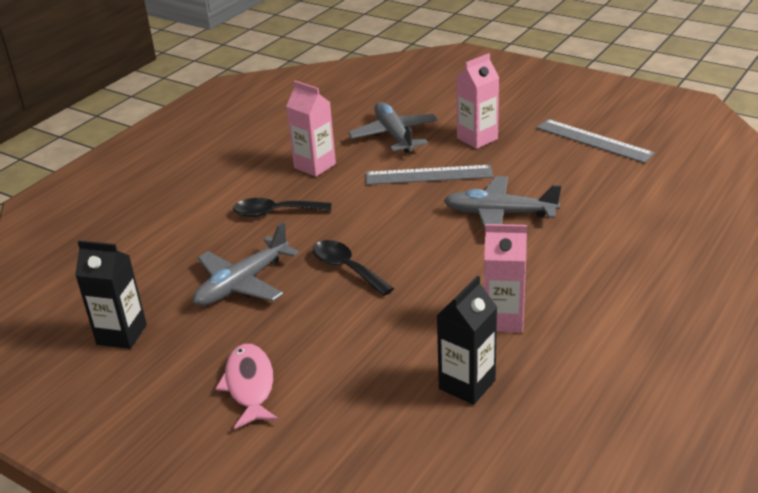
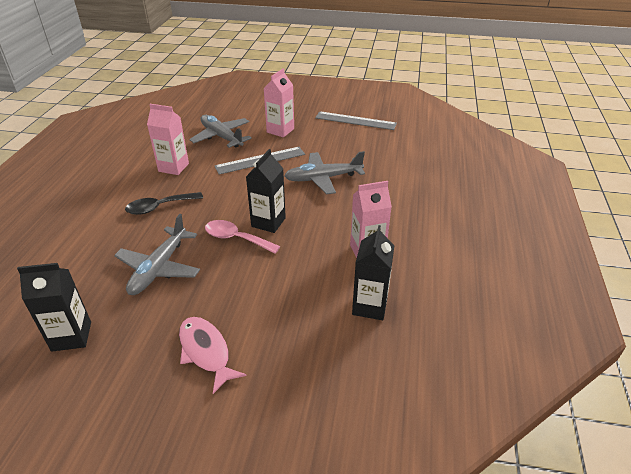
camera: 25 degrees left, 5 degrees up
(346, 268) = (236, 238): black spoon -> pink spoon
(396, 256) = (268, 222): none -> black carton

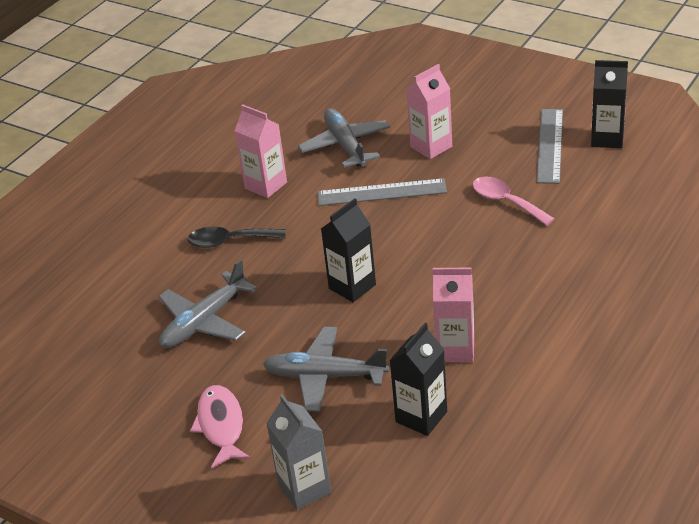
camera: 25 degrees right, 0 degrees up
(71, 336) = (94, 379): black carton -> black carton (607, 139)
(236, 238) = (304, 301): pink spoon -> pink spoon (506, 202)
(304, 391) = (304, 488): none -> grey carton
(323, 178) = (453, 235): grey plane -> grey plane (325, 376)
(355, 121) = (550, 145): grey ruler -> grey ruler turned 60 degrees clockwise

